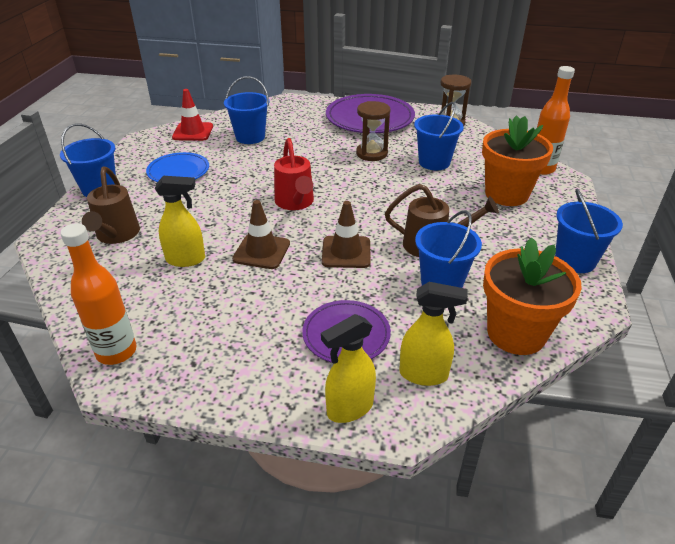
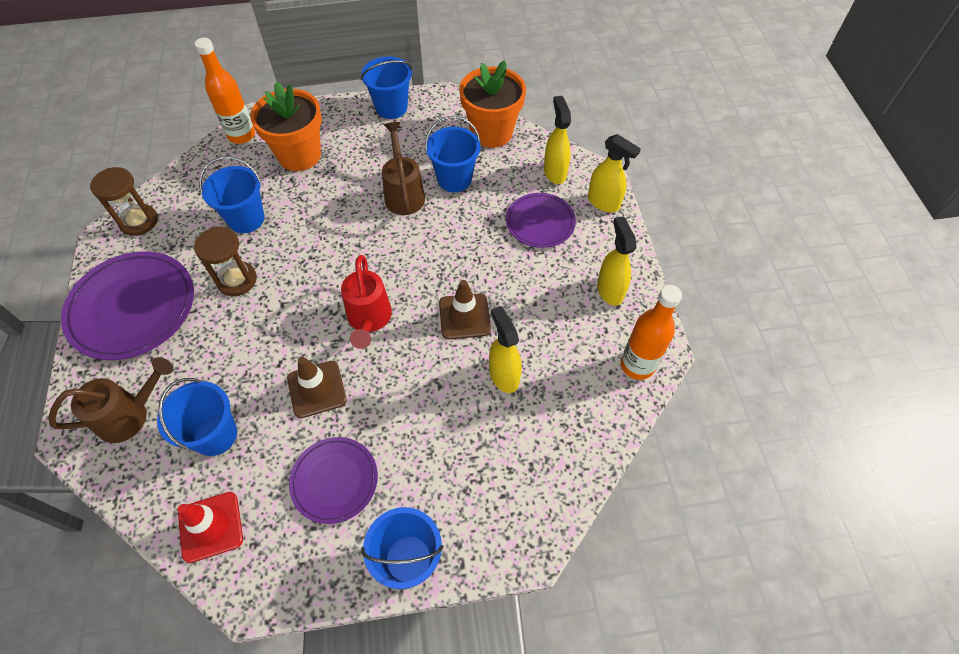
camera: 110 degrees left, 20 degrees up
(116, 235) = (493, 469): brown watering can -> brown watering can (130, 415)
(178, 171) = (334, 480): blue plate -> purple plate
(217, 363) = (610, 290): none -> yellow spray bottle
(295, 203) = (369, 319): red watering can -> red watering can turned 120 degrees clockwise
(346, 252) = (439, 251): brown traffic cone -> brown traffic cone (317, 389)

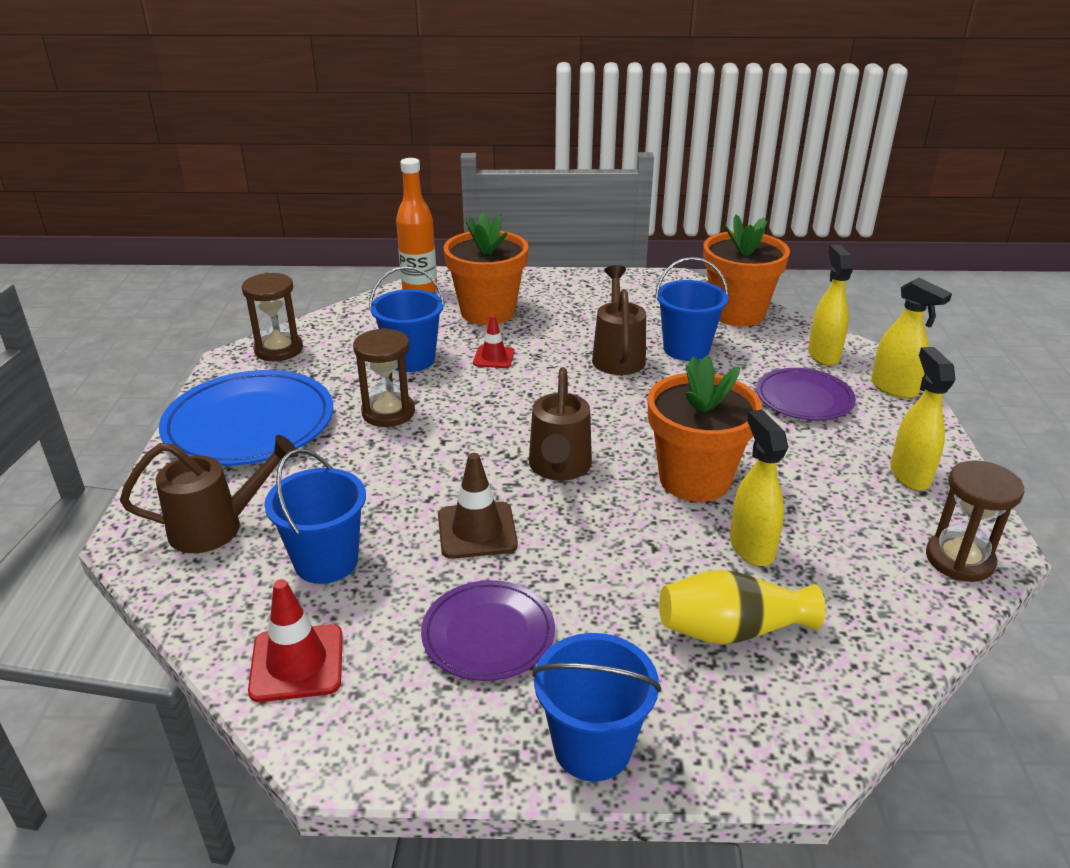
camera: 10 degrees right, 25 degrees down
(132, 308) = (249, 424): purple plate -> blue plate
(309, 208) = (493, 357): none -> red traffic cone
(369, 319) = (559, 468): red watering can -> brown watering can
(391, 107) = (608, 283): blue bucket -> none
(464, 316) = (694, 479): brown traffic cone -> orange flower pot
(491, 451) = (731, 630): none -> yellow vase
(637, 365) = (959, 560): orange bottle -> brown hourglass

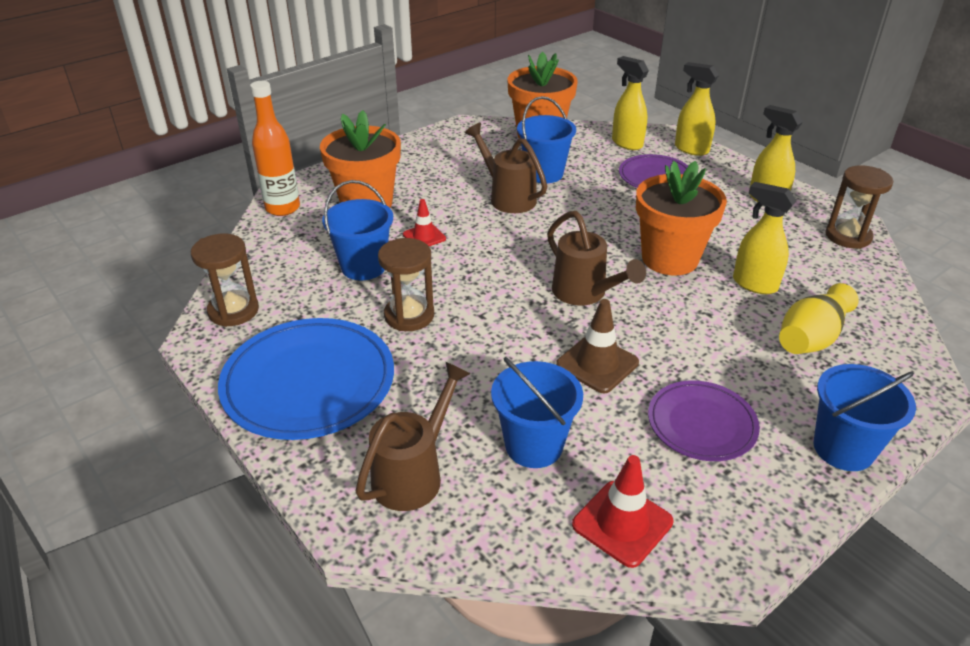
camera: 40 degrees left, 5 degrees up
(894, 388) = (691, 149): yellow spray bottle -> yellow spray bottle turned 150 degrees counterclockwise

